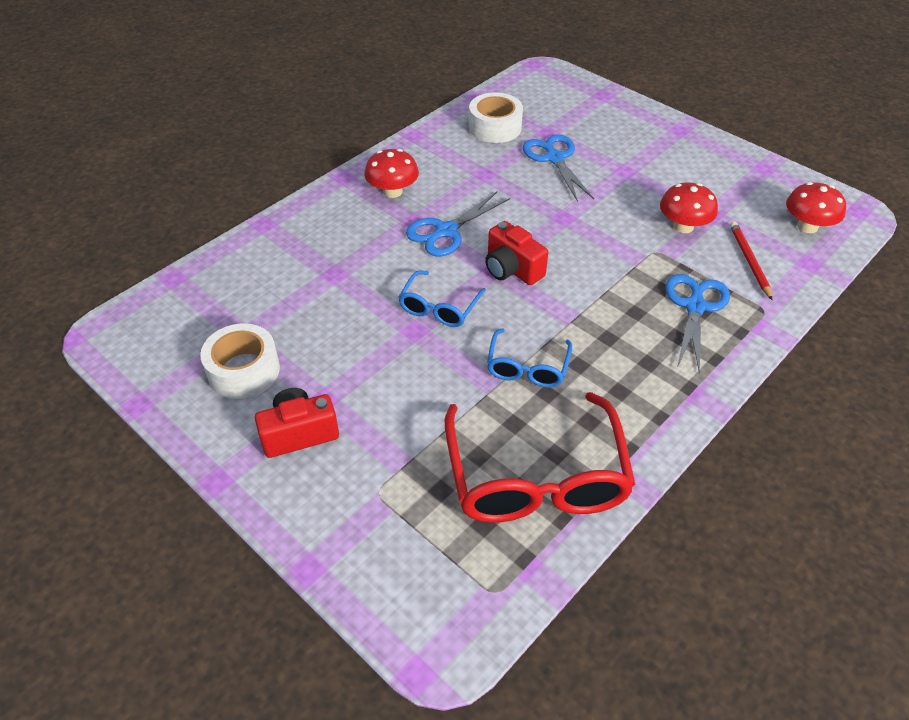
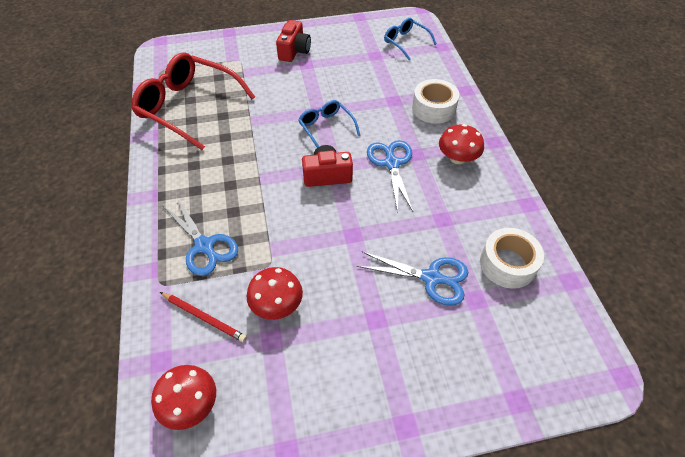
camera: 125 degrees right, 5 degrees up
(244, 370) = (349, 48): white tape -> white tape (433, 108)
(527, 367) = (248, 139): blue glasses -> blue glasses (406, 42)

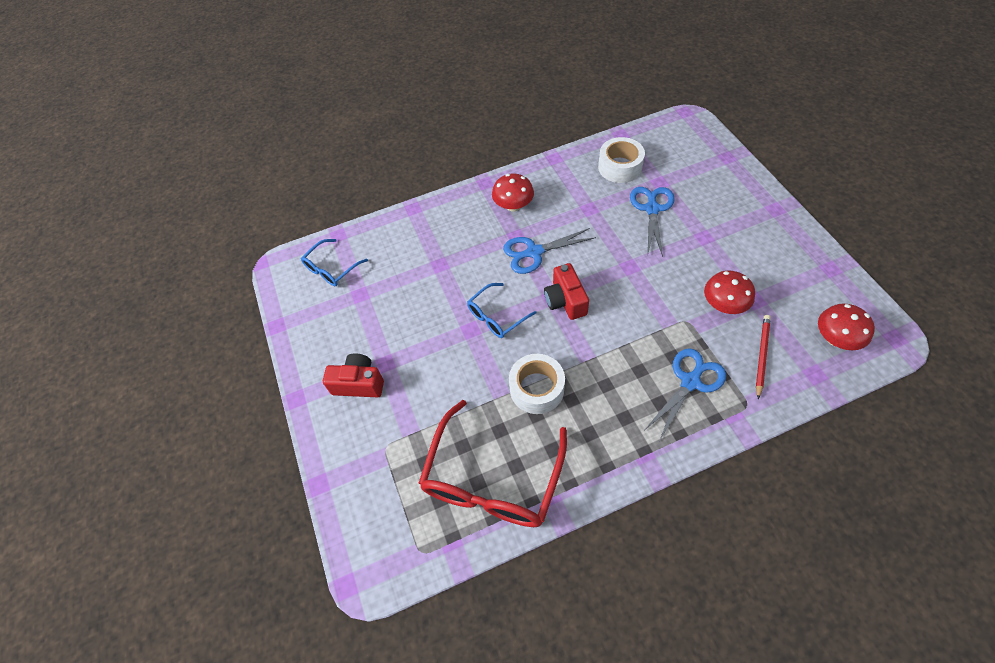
camera: 95 degrees left, 5 degrees up
(433, 108) = (446, 230): white tape -> white tape (537, 388)

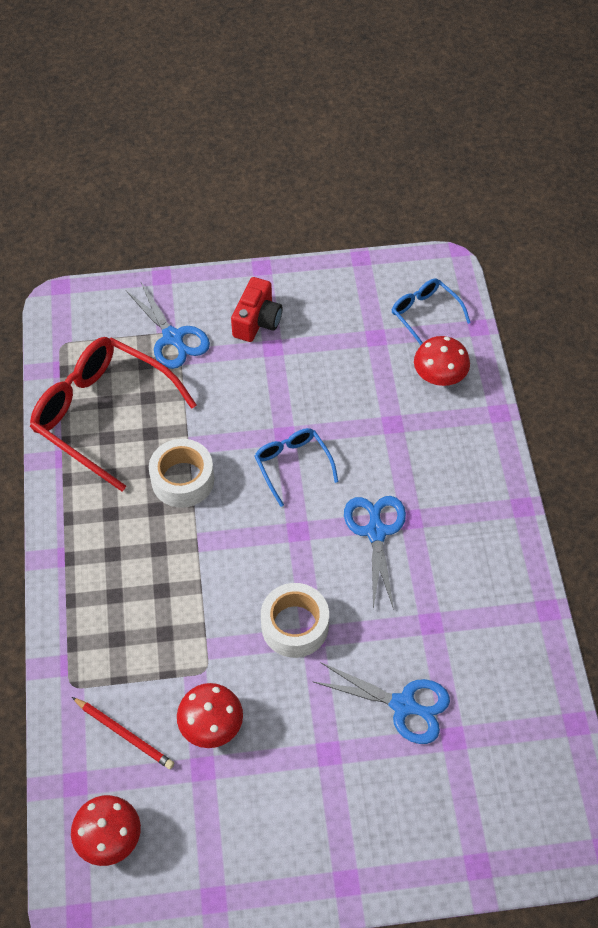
camera: 100 degrees right, 0 degrees up
(513, 205) = (467, 530): red mushroom -> red mushroom (439, 376)
(565, 301) = (287, 544): red camera -> none
(620, 167) = (502, 694): white tape -> white tape (295, 626)
(690, 382) = (125, 637): blue scissors -> blue scissors (173, 338)

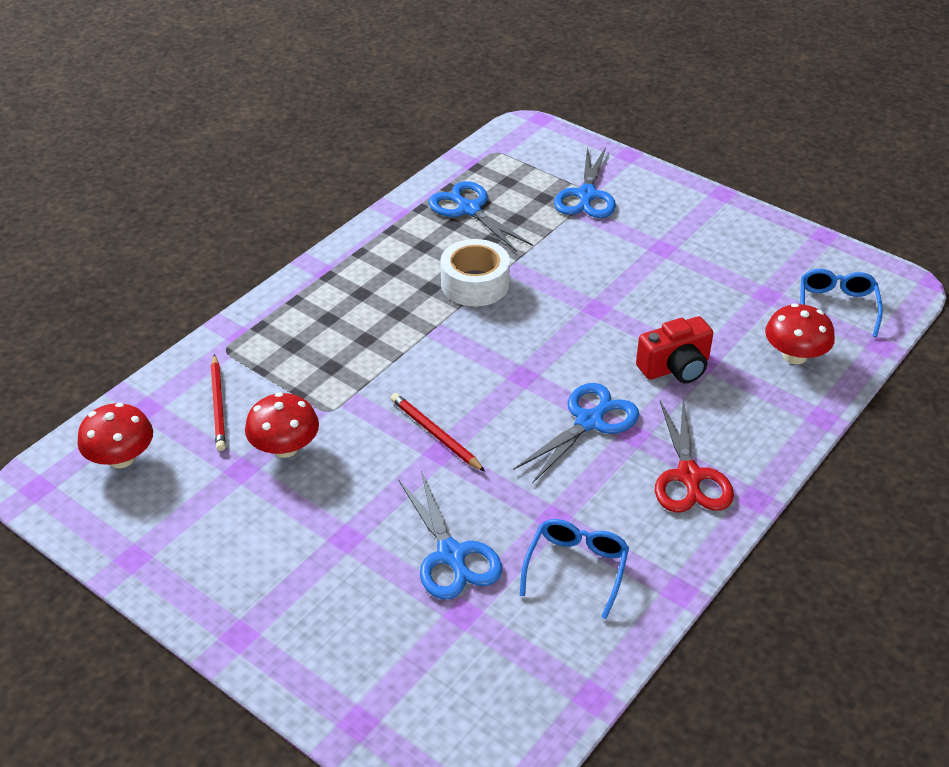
camera: 45 degrees right, 15 degrees down
(104, 415) = (469, 209): red glasses -> blue scissors
(257, 321) = (671, 224): red camera -> red camera (675, 367)
(293, 466) = (576, 332): blue glasses -> blue glasses (576, 569)
(295, 626) = (435, 434): white tape -> red pencil
(472, 522) = (689, 476): none -> red scissors

